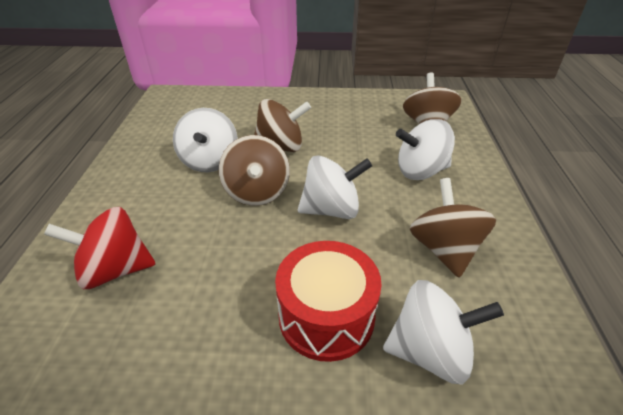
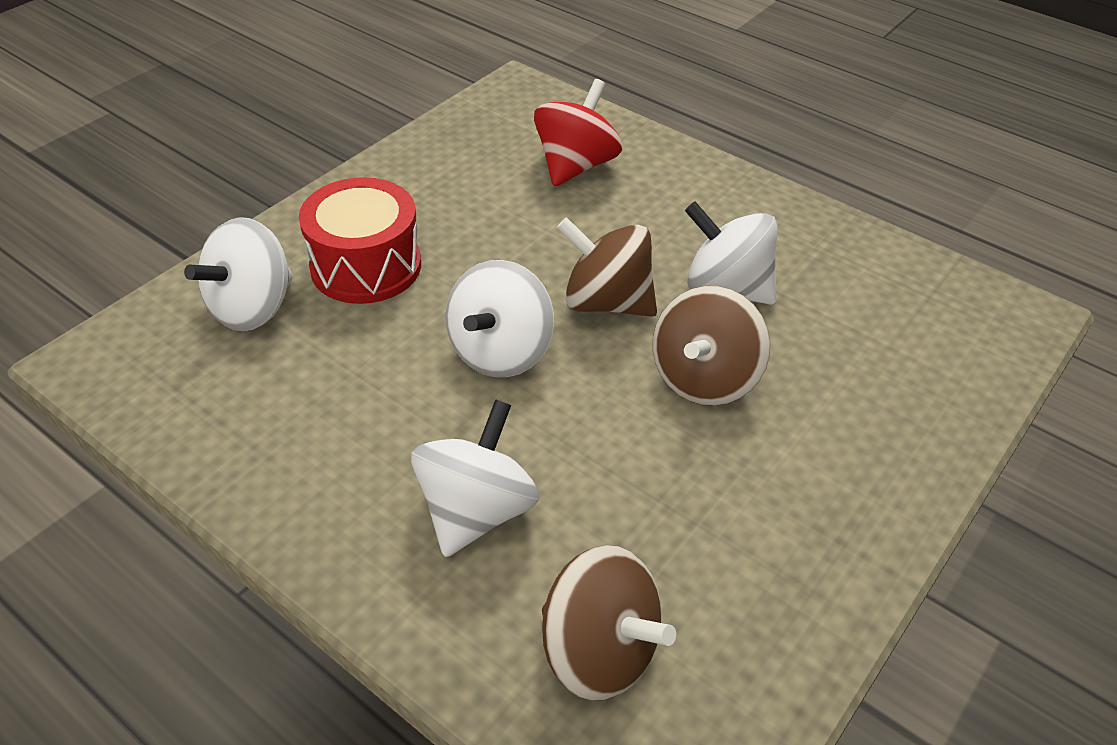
camera: 125 degrees right, 5 degrees up
(444, 249) = (324, 410): brown spinning top -> none

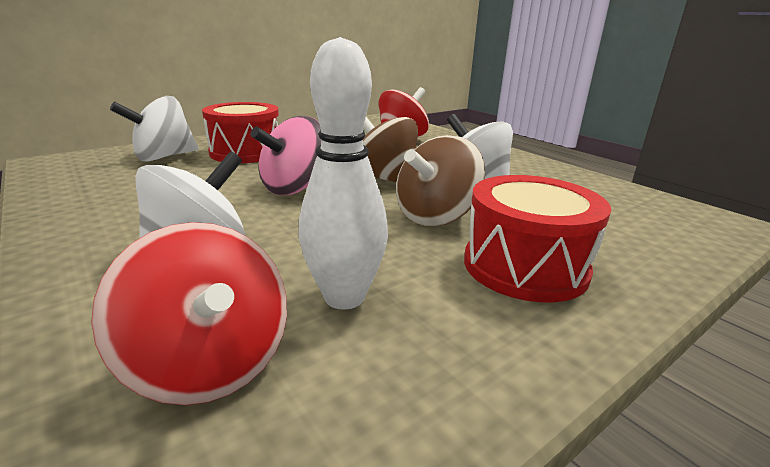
camera: 15 degrees right, 20 degrees down
(500, 352) = (295, 188): white spinning top -> pink spinning top
(599, 651) = (210, 364): brown spinning top -> red spinning top
(668, 542) = (344, 297): none -> white bowling pin
(825, 451) = (525, 266): none -> red drum

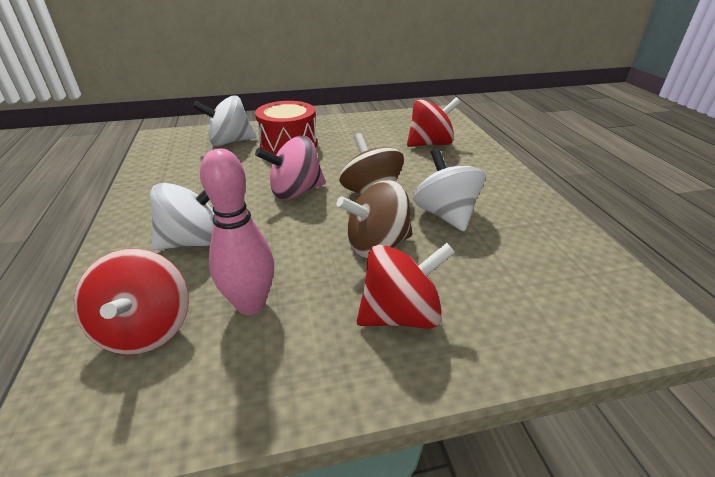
camera: 25 degrees right, 10 degrees up
(344, 297) = (251, 304): white bowling pin -> pink bowling pin
(525, 266) = (401, 315): red drum -> red spinning top

